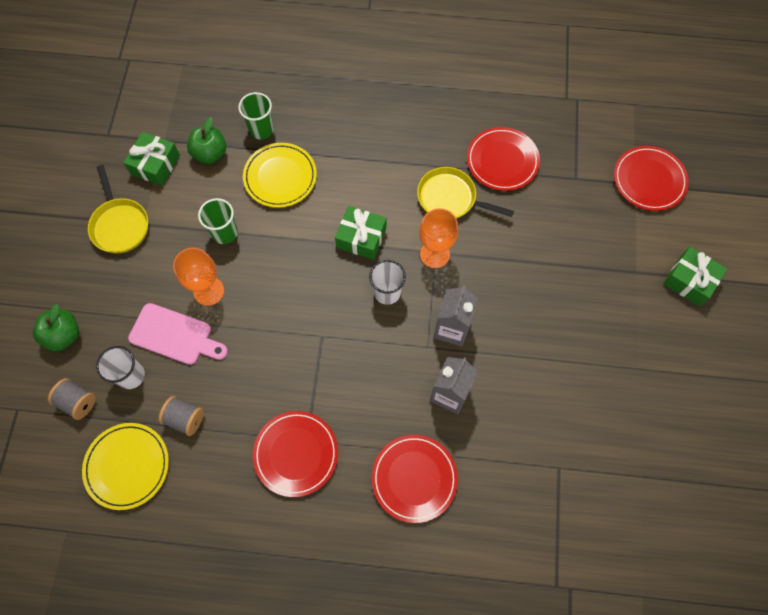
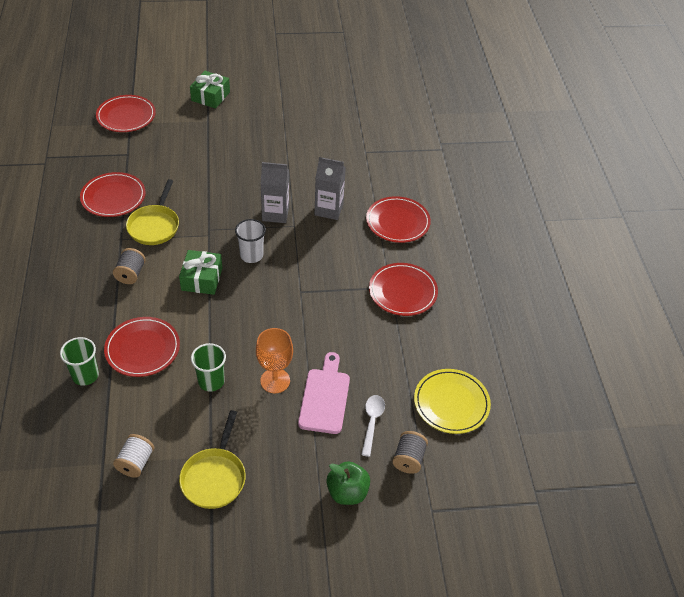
camera: 105 degrees left, 20 degrees down
(120, 225) = (214, 477): yellow pan -> yellow pan turned 135 degrees clockwise
(131, 375) = (372, 422): white cup -> white spoon
(155, 164) = (136, 462): green gift -> white spool
(185, 418) = (398, 371): grey spool -> grey spool (131, 274)
(210, 153) = (118, 414): green apple -> none
(280, 177) = (142, 349): yellow plate -> red plate
(434, 254) = (210, 230): orange goblet -> none

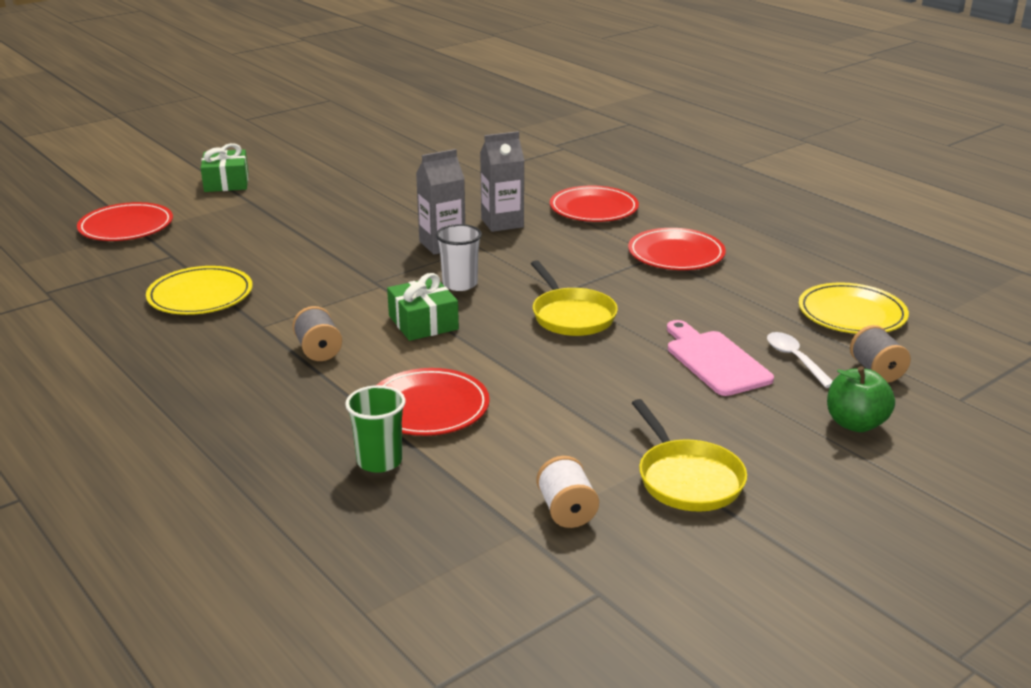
camera: 30 degrees left, 20 degrees down
(113, 197) = (200, 295): red plate -> yellow plate
(154, 226) = (295, 301): yellow pan -> yellow pan (571, 316)
(211, 381) = (560, 400): green cup -> none
(275, 381) = (638, 370): orange goblet -> none

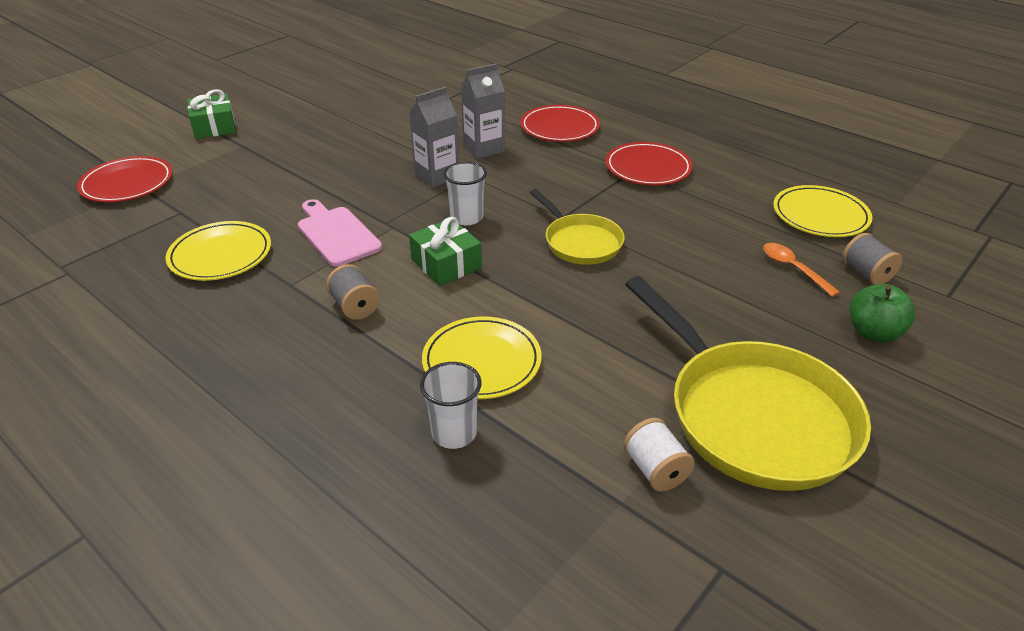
camera: 10 degrees left, 10 degrees up
(379, 461) = (454, 433): green cup -> white cup
(428, 407) = (482, 361): red plate -> yellow plate
(687, 478) = (752, 415): yellow pan -> yellow pan, size x1.82
(715, 361) = (725, 278): pink cutting board -> pink cutting board (336, 234)
(795, 359) = (793, 269): white spoon -> orange spoon

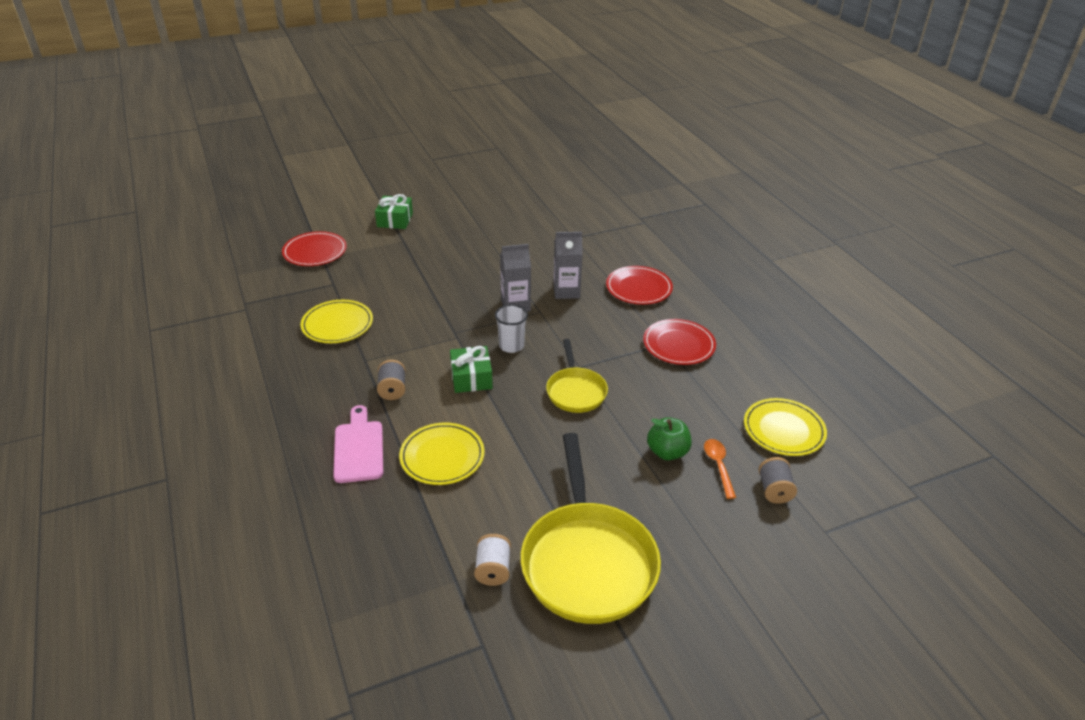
camera: 25 degrees right, 0 degrees up
(336, 234) = (417, 331): pink cutting board -> pink cutting board (359, 448)
(454, 433) = (391, 497): white cup -> none
(873, 333) = (733, 537): green apple -> green apple (667, 452)

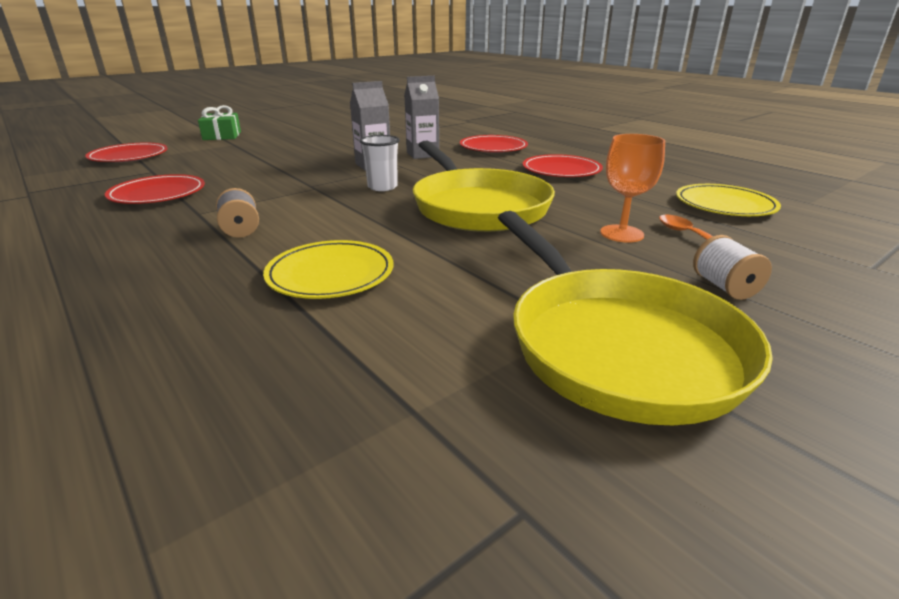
camera: 15 degrees left, 10 degrees down
(337, 324) = (158, 194): yellow plate -> red plate
(359, 448) = (196, 283): pink cutting board -> none
(471, 378) = (344, 211): green gift -> none
(493, 569) = (473, 383): white spool -> white spool (724, 287)
(575, 391) = (477, 206): yellow pan -> yellow pan, size x1.82
(667, 452) = (621, 234): green apple -> orange goblet
(774, 490) = (772, 245): grey spool -> none

